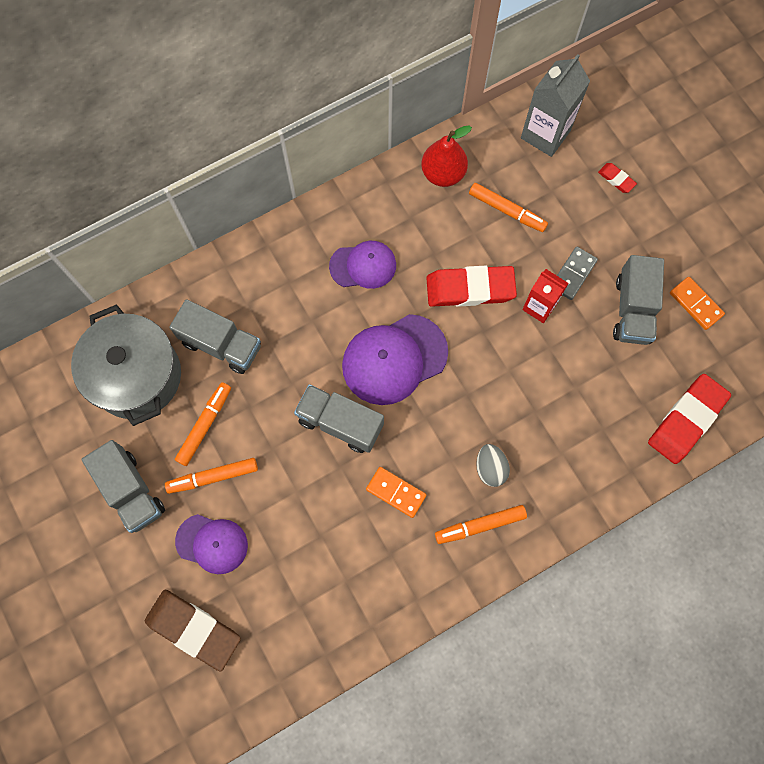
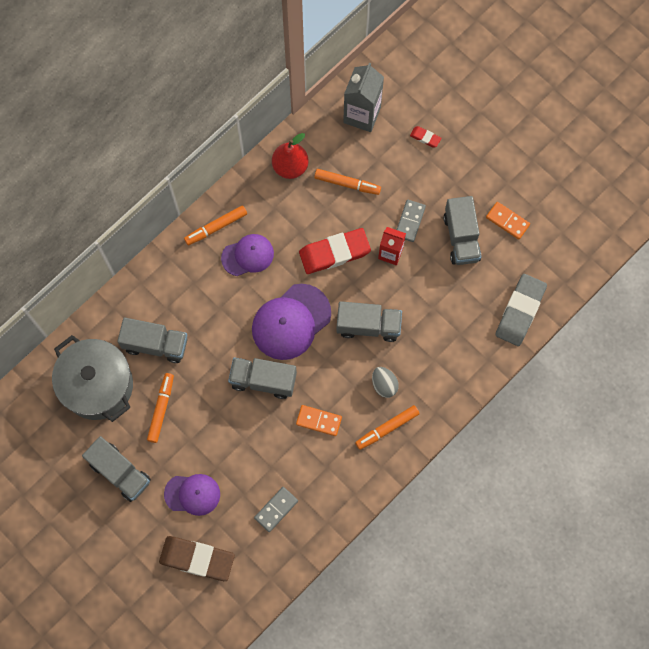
camera: 15 degrees left, 0 degrees up
(213, 477) = (179, 445): orange marker -> orange marker (216, 227)
(311, 592) = (276, 509): none -> grey domino
(489, 388) = (368, 325): none -> grey truck
(687, 420) = (520, 311): red eraser -> grey eraser

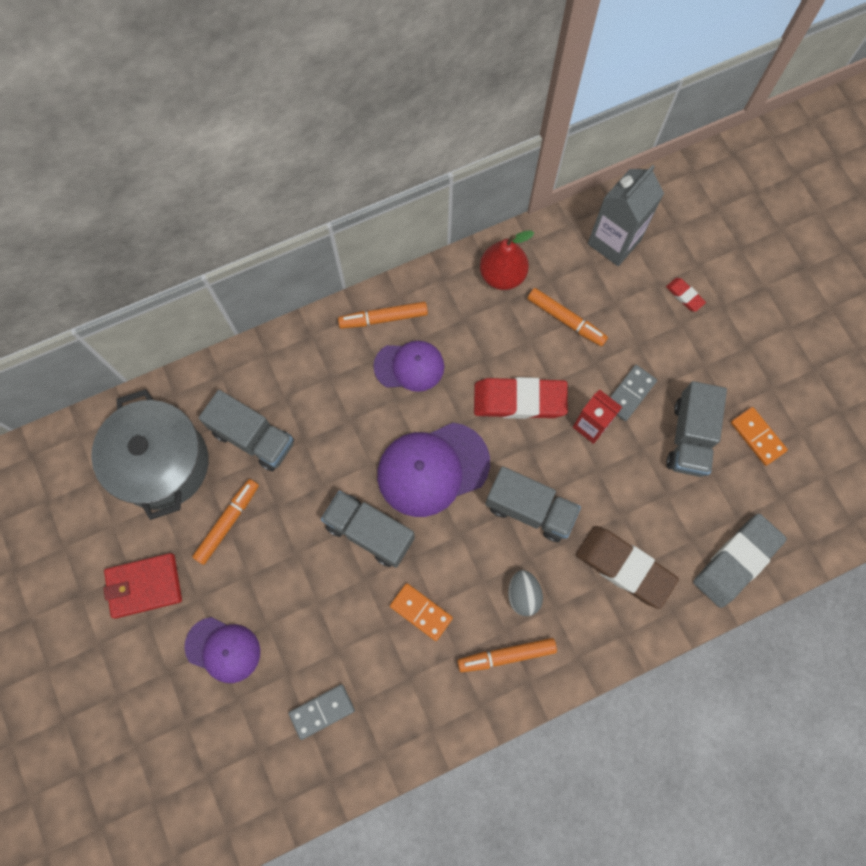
camera: 20 degrees right, 0 degrees up
(120, 472) = (144, 586): grey truck -> red wallet
(197, 559) = (195, 740): brown eraser -> brown eraser (624, 567)

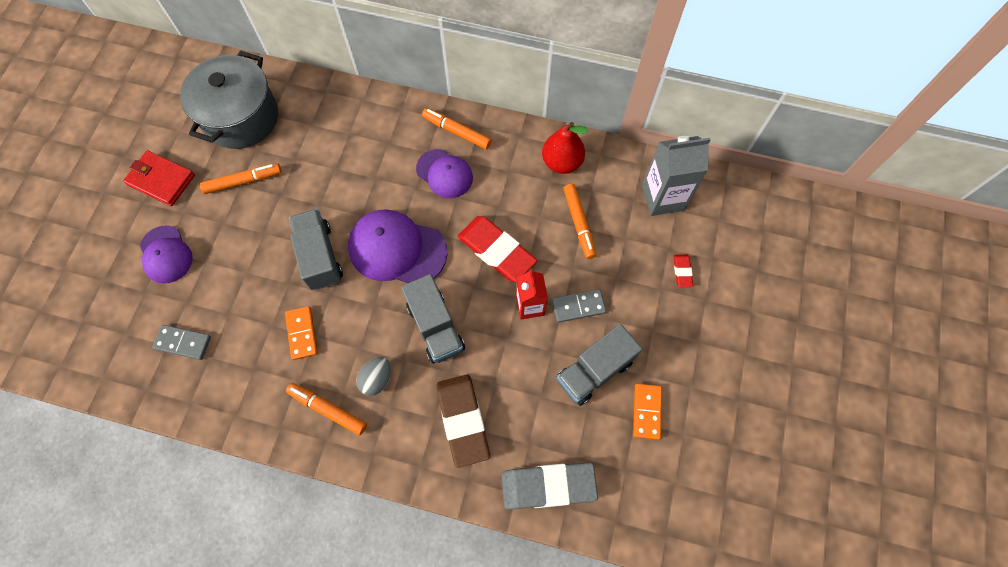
camera: 40 degrees right, 5 degrees down
(253, 437) = (307, 143): grey truck -> none

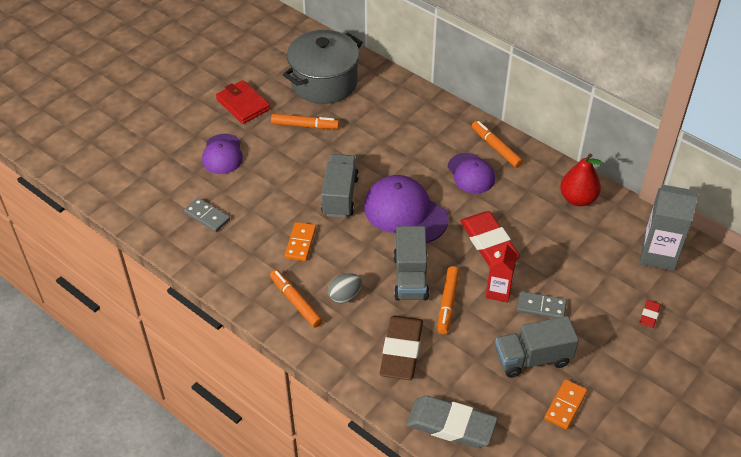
camera: 25 degrees right, 20 degrees down
(579, 223) = (571, 248): orange marker -> orange marker (448, 303)

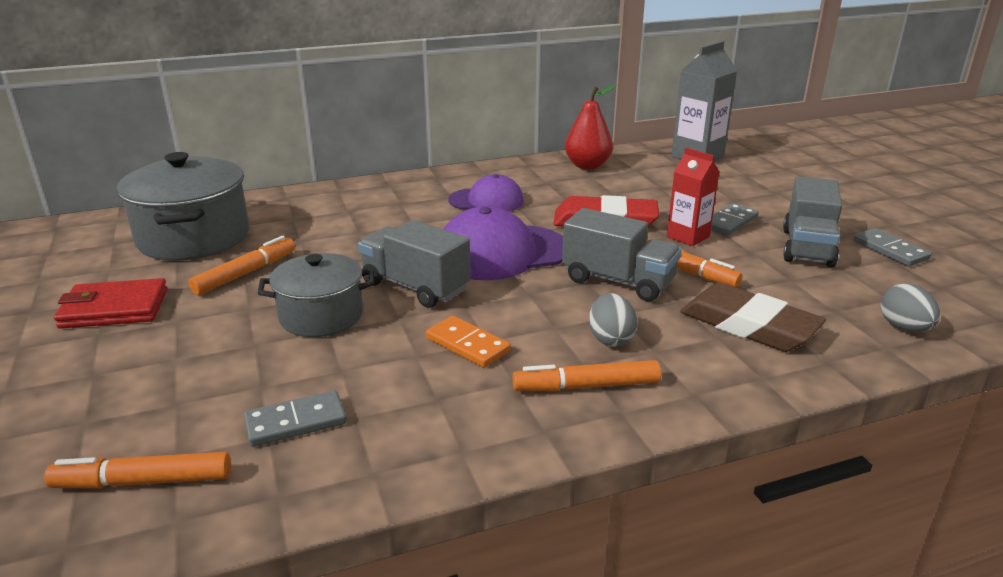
camera: 60 degrees left, 20 degrees down
(222, 154) = (182, 360): purple cap -> none
(287, 177) = (321, 316): none -> grey pot
(451, 425) = (904, 328): grey eraser -> grey egg
(496, 148) = (465, 179): orange marker -> orange marker (143, 482)
(565, 406) = (890, 250): orange domino -> grey domino
(649, 315) = (776, 180): red eraser -> none

